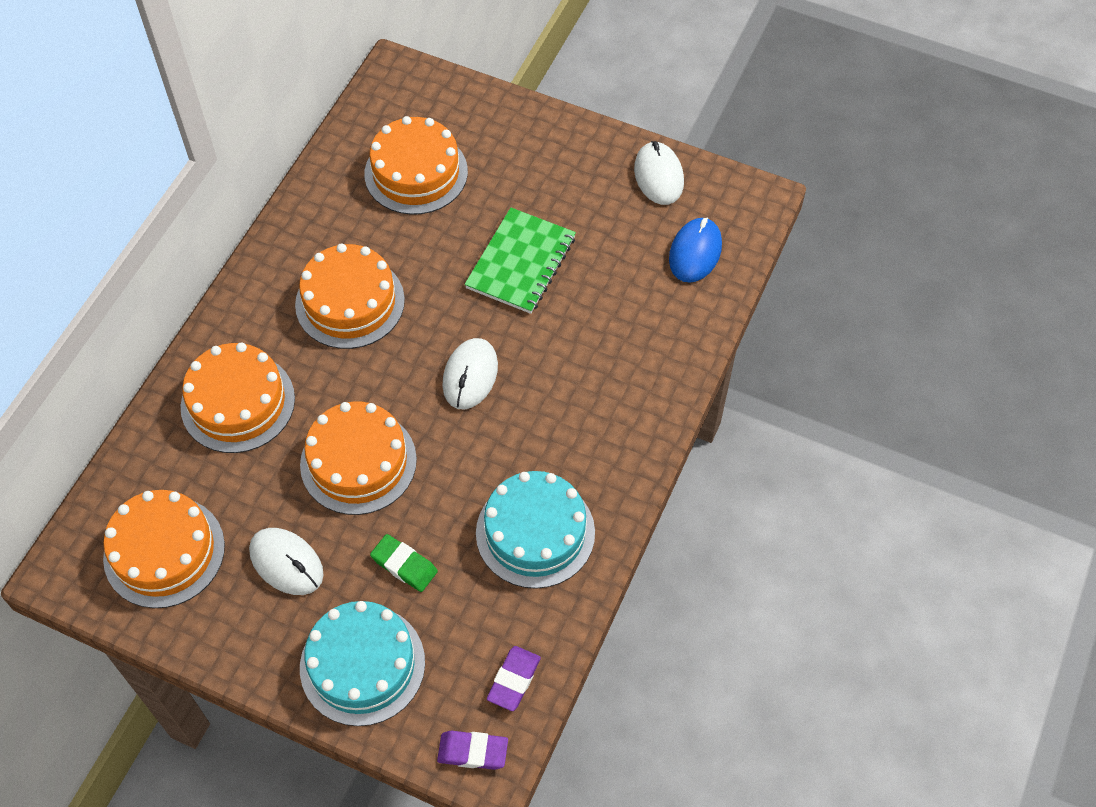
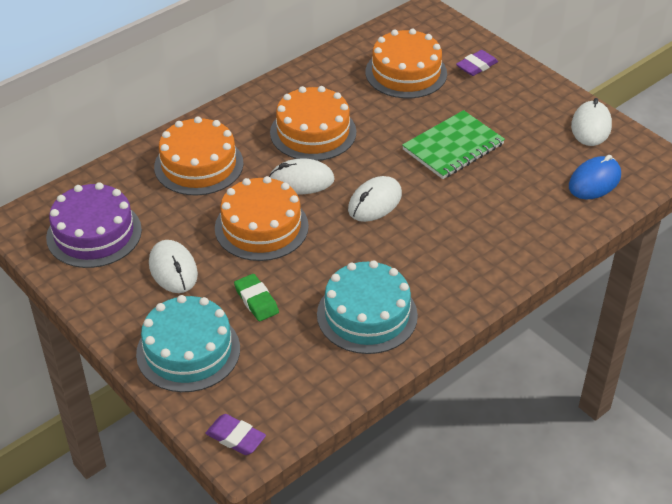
camera: 25 degrees right, 15 degrees down
(164, 551) = (94, 233): orange cake -> purple cake
(371, 378) = (301, 180): none -> white mouse
(514, 680) = (294, 403): purple eraser -> purple eraser (476, 66)

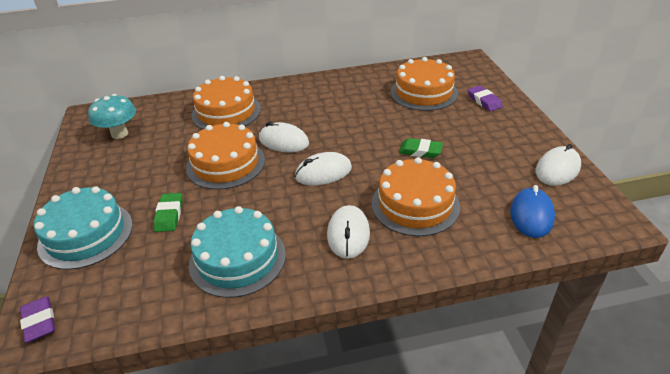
camera: 30 degrees right, 5 degrees down
(94, 233) = (119, 134): purple cake -> turquoise mushroom
(173, 269) = (139, 173): white mouse -> white mouse (348, 234)
(313, 132) = (321, 112): orange cake -> orange cake (415, 204)
(453, 147) = (420, 151): green notebook -> green eraser
(476, 66) = (484, 101): purple eraser -> purple eraser turned 75 degrees clockwise
(594, 181) = (531, 215): blue mouse -> blue mouse turned 60 degrees counterclockwise

